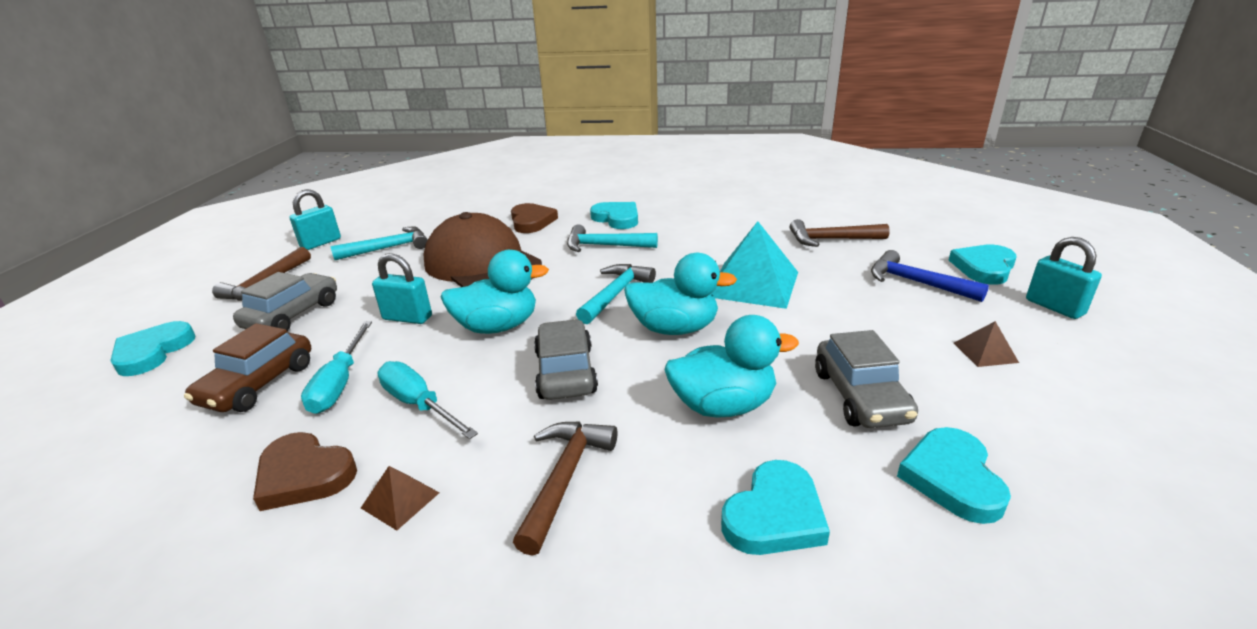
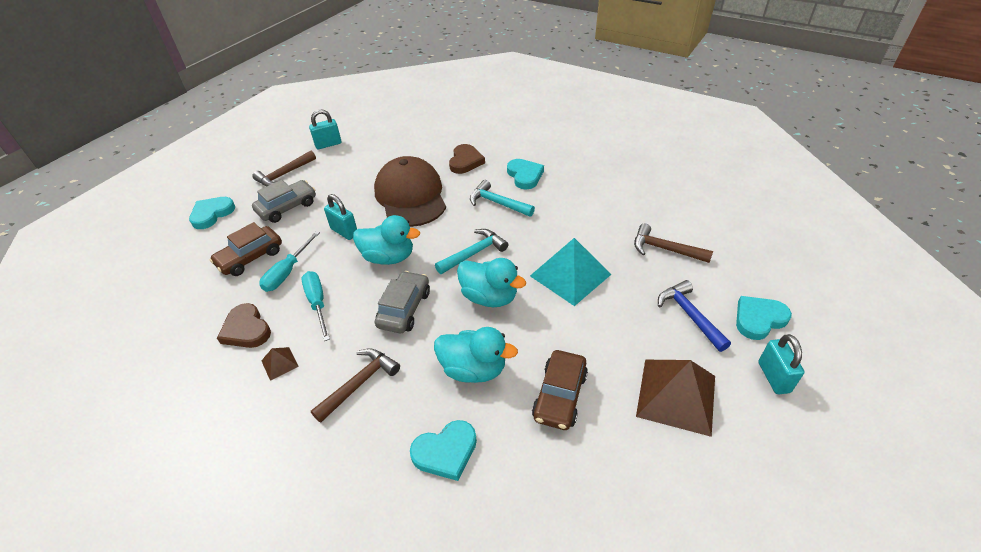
camera: 25 degrees right, 15 degrees up
(388, 248) = (364, 162): turquoise hammer -> none
(860, 396) = (560, 396): grey car -> brown car
(952, 478) = (561, 474): turquoise heart -> none
(985, 352) = (676, 395): brown pyramid -> brown pyramid, size x2.24

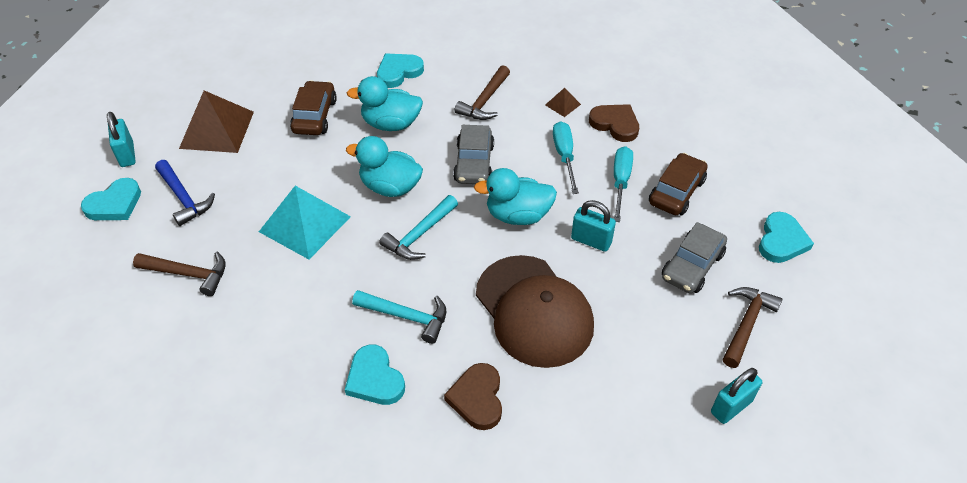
camera: 165 degrees right, 5 degrees up
(317, 303) = (564, 156): turquoise screwdriver -> turquoise screwdriver turned 150 degrees counterclockwise

